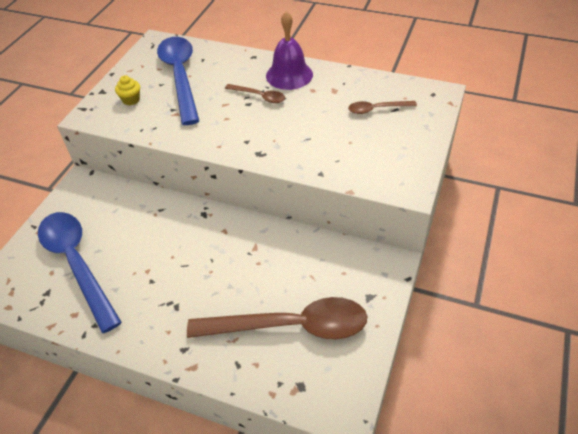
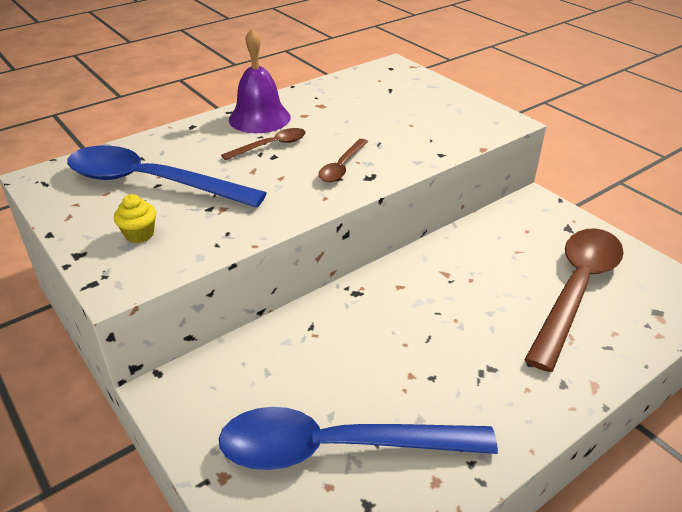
camera: 60 degrees left, 10 degrees down
(377, 109) = (379, 97): brown spoon -> brown spoon (342, 167)

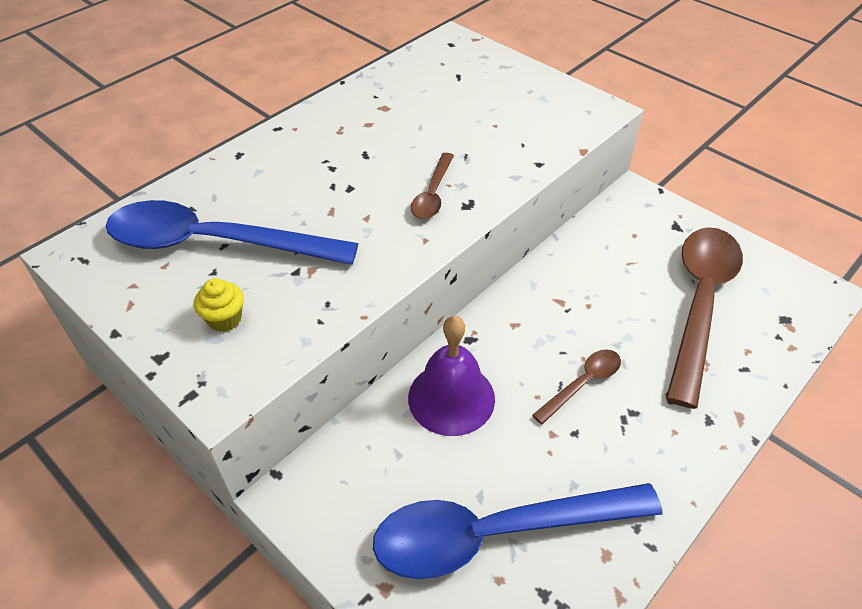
camera: 10 degrees left, 10 degrees up
(259, 118) = (317, 134): purple bell -> purple bell (451, 398)
(271, 146) = (342, 173): brown spoon -> brown spoon (582, 384)

